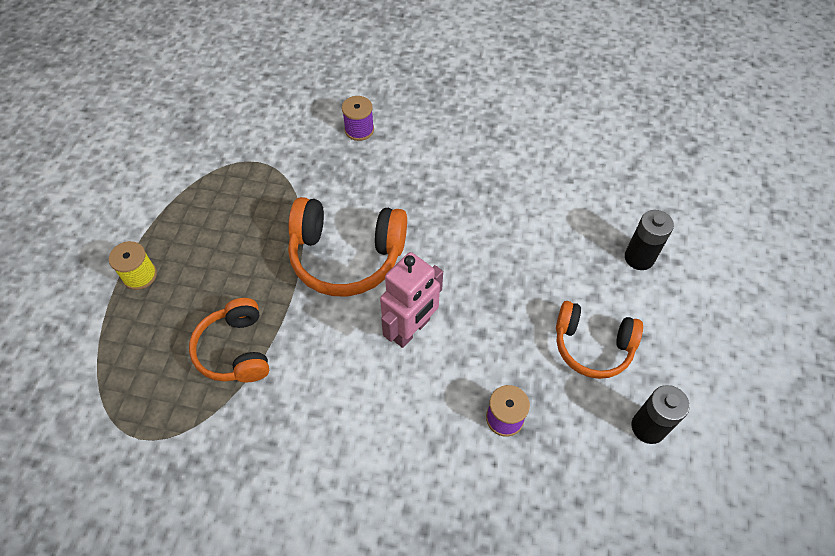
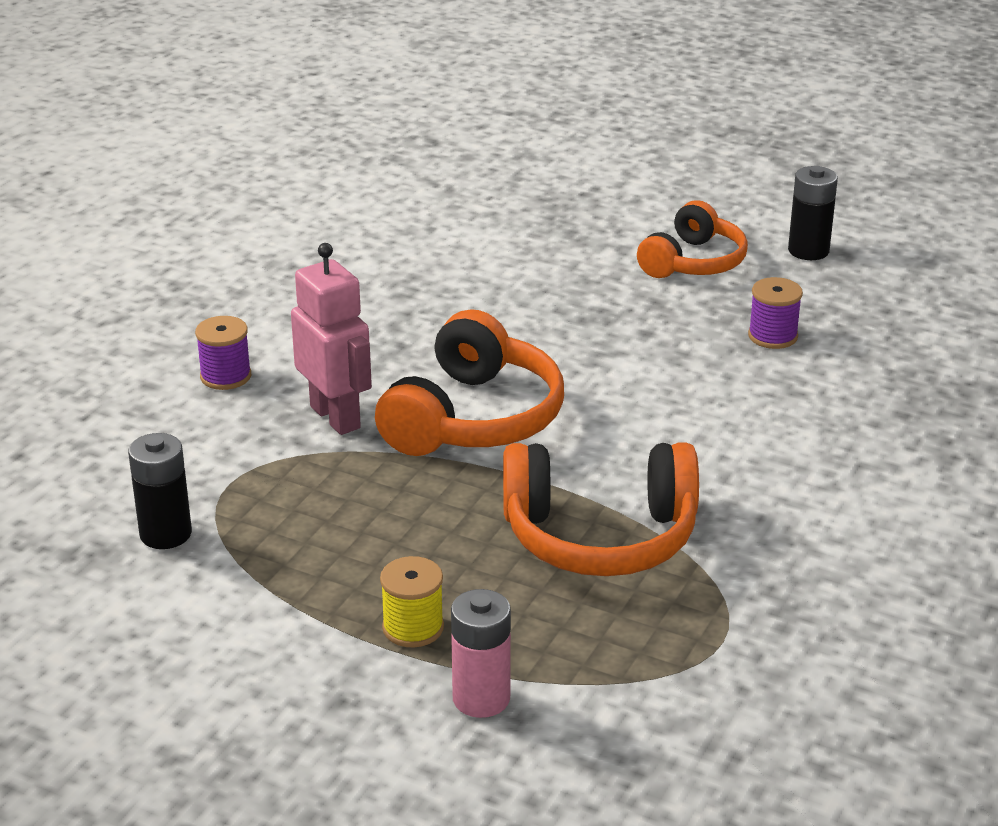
camera: 75 degrees left, 25 degrees down
(82, 321) = (481, 698): none -> pink battery
(235, 350) = (600, 536): orange headphones -> orange headphones, size x1.51
(411, 330) = (622, 382): pink robot -> pink robot (336, 417)
(639, 258) = (580, 208): black battery -> black battery (165, 534)

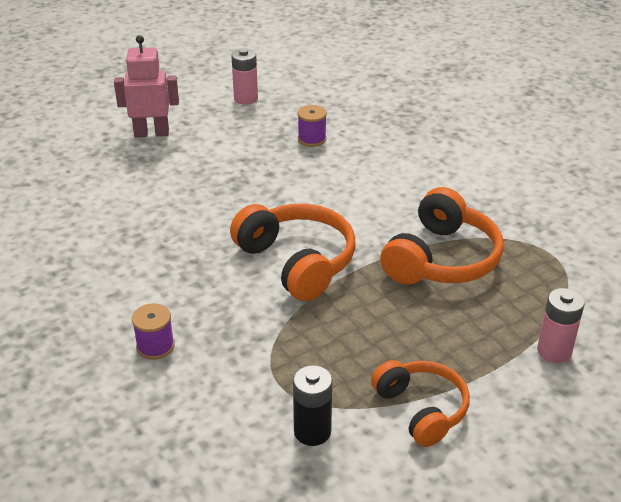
camera: 60 degrees left, 5 degrees up
(336, 417) = (247, 314): pink robot -> pink robot (151, 133)
(413, 627) = (478, 355): yellow spool -> none
(693, 262) = (218, 134): orange headphones -> orange headphones (421, 409)
(808, 251) = (246, 98): black battery -> pink battery

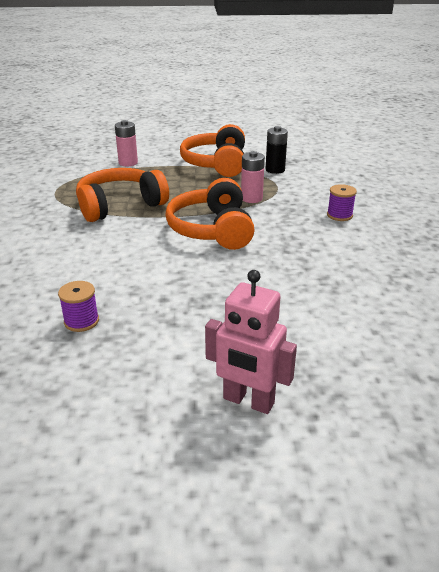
camera: 150 degrees left, 5 degrees down
(246, 98) = (80, 417): pink battery -> pink battery (251, 198)
(421, 409) = (216, 164): orange headphones -> orange headphones, size x1.51

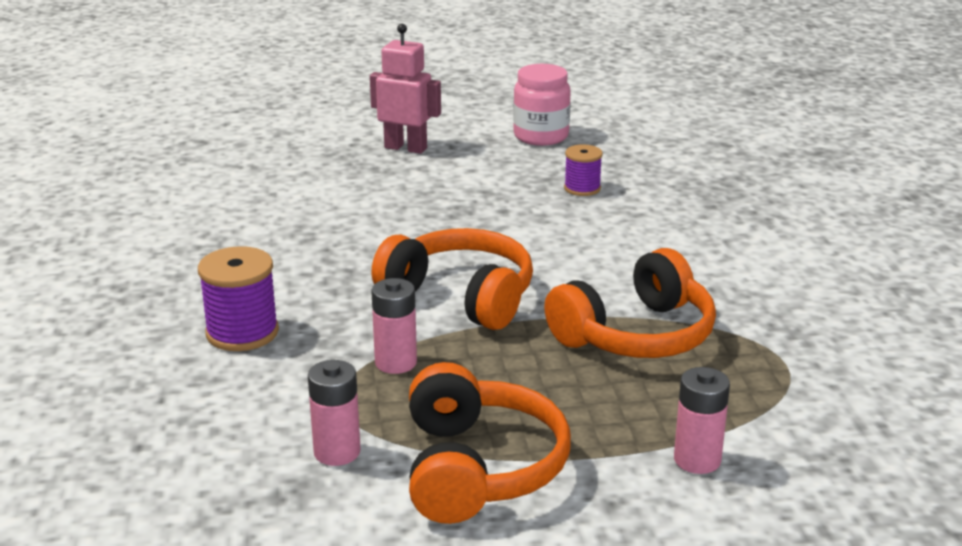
camera: 175 degrees right, 5 degrees down
(77, 417) = (541, 136): none -> pink jar
(212, 229) = (460, 296): orange headphones -> orange headphones turned 45 degrees counterclockwise
(275, 170) = (337, 452): black battery -> pink battery
(339, 215) = (242, 332): purple spool -> purple spool, size x1.60

